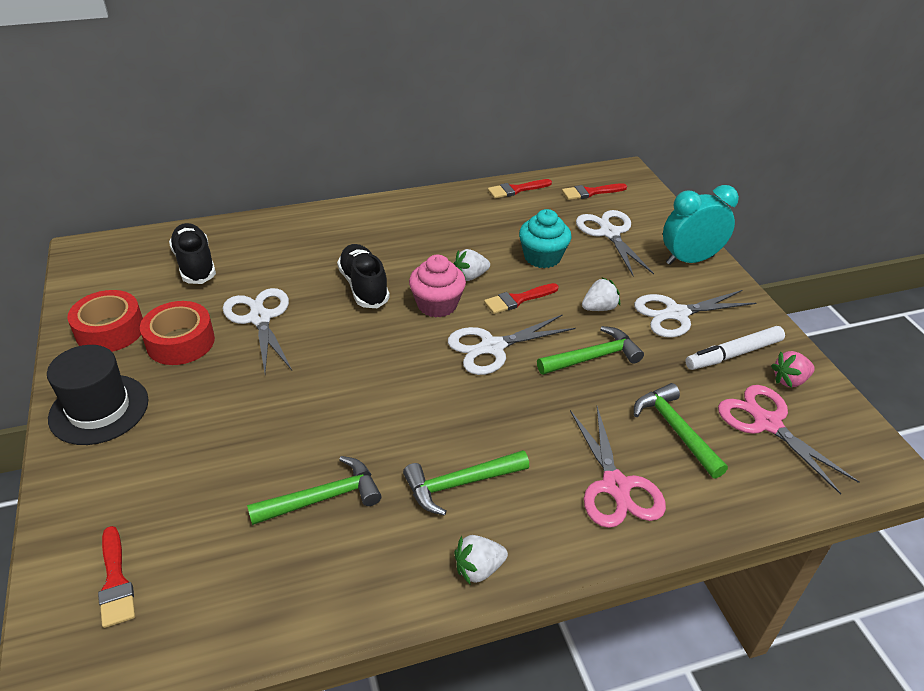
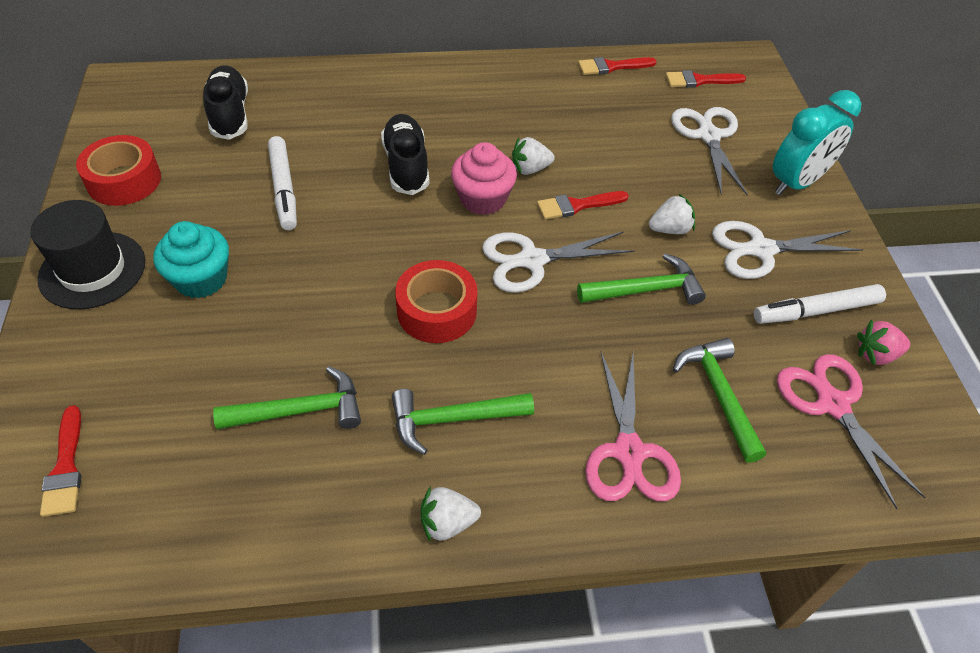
camera: 10 degrees right, 10 degrees up
(180, 342) = (193, 204): red tape -> red tape (437, 311)
(260, 318) = (284, 188): white scissors -> white marker
(542, 257) = (620, 156): turquoise cupcake -> turquoise cupcake (201, 279)
(689, 260) = (796, 183): turquoise clock -> turquoise clock turned 150 degrees clockwise

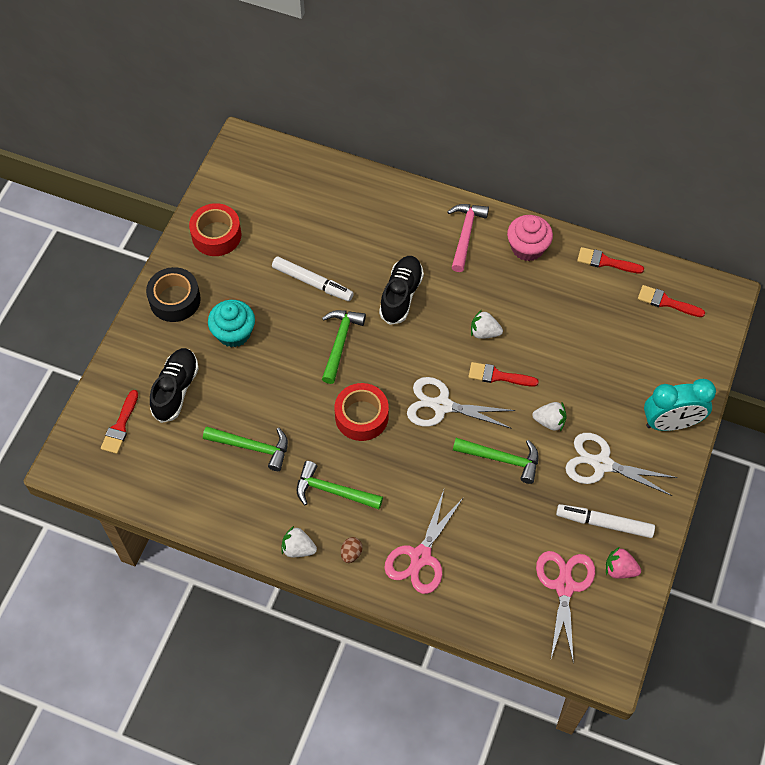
camera: 30 degrees right, 10 degrees up
(92, 270) = (175, 300): black hat -> black tape
(230, 114) = (304, 202): black shoe -> black shoe (176, 390)
(284, 188) = (312, 282): white marker -> white marker turned 75 degrees counterclockwise
(444, 88) = (465, 234): none -> pink hammer
(483, 199) = (437, 344): pink cupcake -> pink cupcake (527, 248)
(530, 493) = (351, 553): none -> brown egg
(708, 136) = (634, 356): white scissors -> none
(718, 394) = (498, 548): green hammer -> green hammer (340, 342)

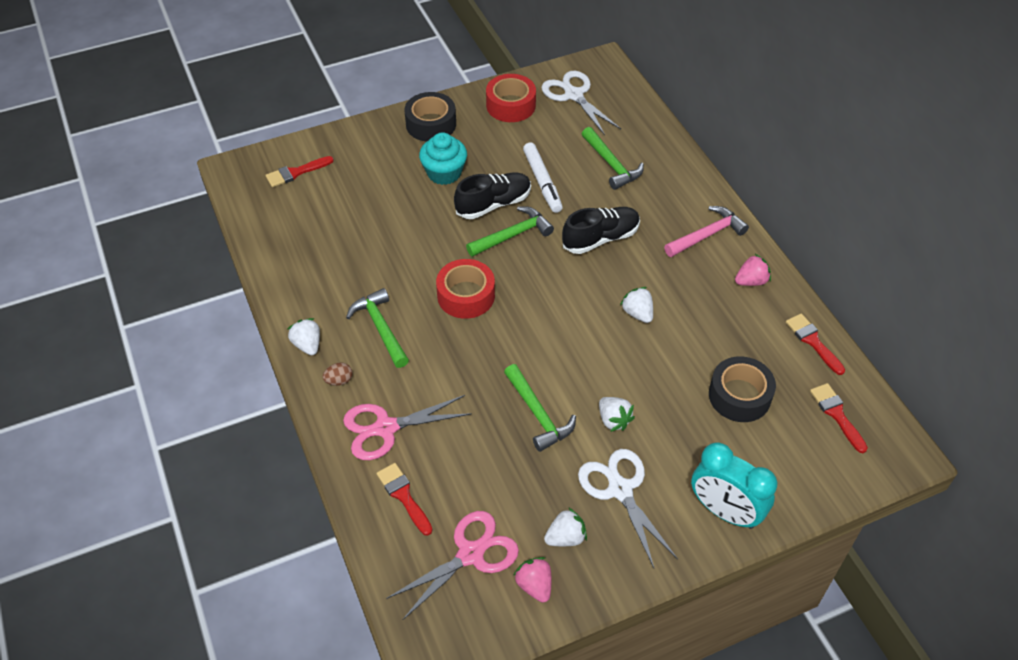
camera: 45 degrees right, 10 degrees down
(176, 390) = (359, 178): black shoe -> black shoe (493, 204)
(252, 447) = (363, 253): green hammer -> green hammer (611, 164)
(442, 406) = (537, 337): white scissors -> white scissors (574, 95)
(498, 376) = (610, 353): red brush -> red brush (403, 496)
(527, 248) = (751, 281): pink cupcake -> pink strawberry
(602, 338) = (739, 396): none -> black tape
(604, 523) = (565, 537): white marker -> white strawberry

